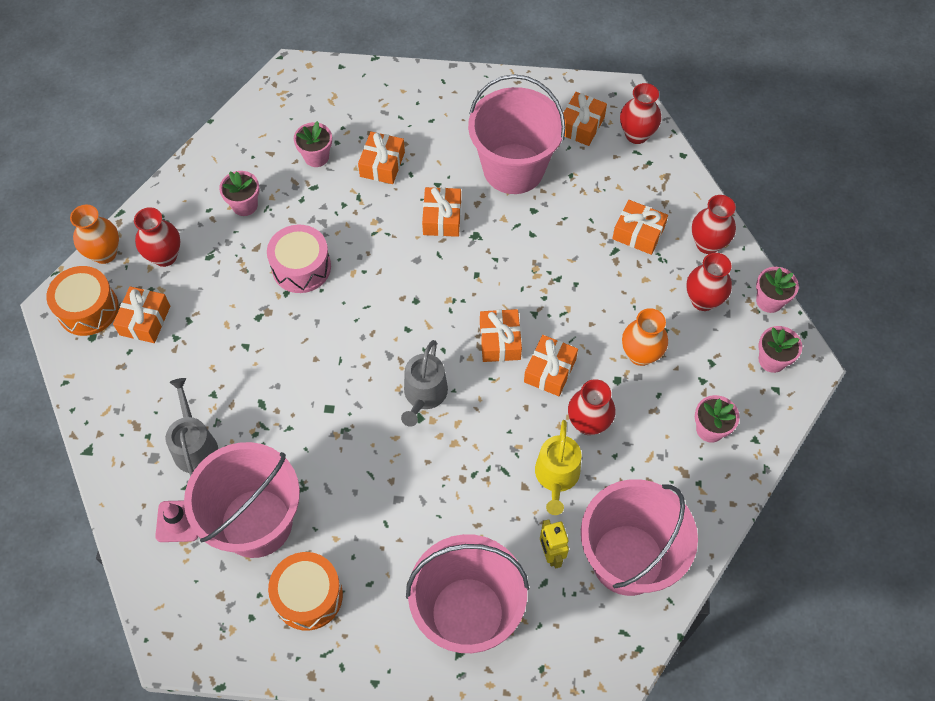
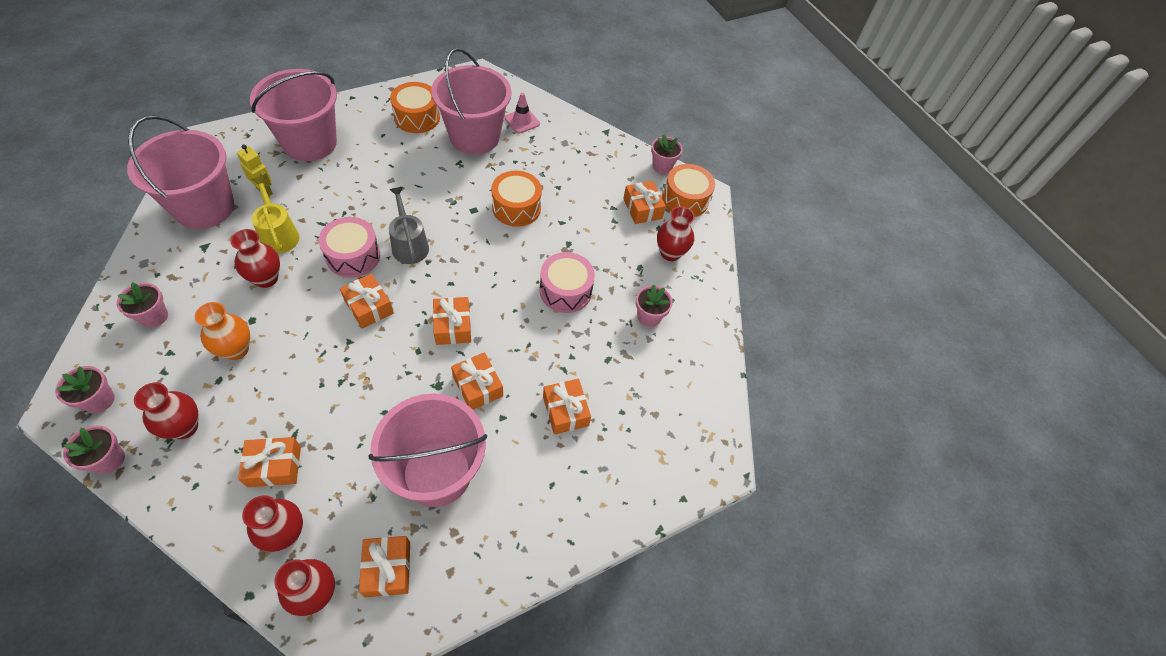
camera: 140 degrees right, 5 degrees down
(104, 253) = (712, 236): orange vase -> none
(194, 445) = (545, 157): grey watering can -> none
(280, 388) = (516, 207): none -> orange drum
(316, 157) = (628, 388): pink flower pot -> pink flower pot (662, 166)
(489, 409) = (353, 256): none -> pink drum
(550, 371) = (315, 302): orange gift -> orange gift (453, 326)
(707, 244) = (192, 492): red vase -> red vase (285, 533)

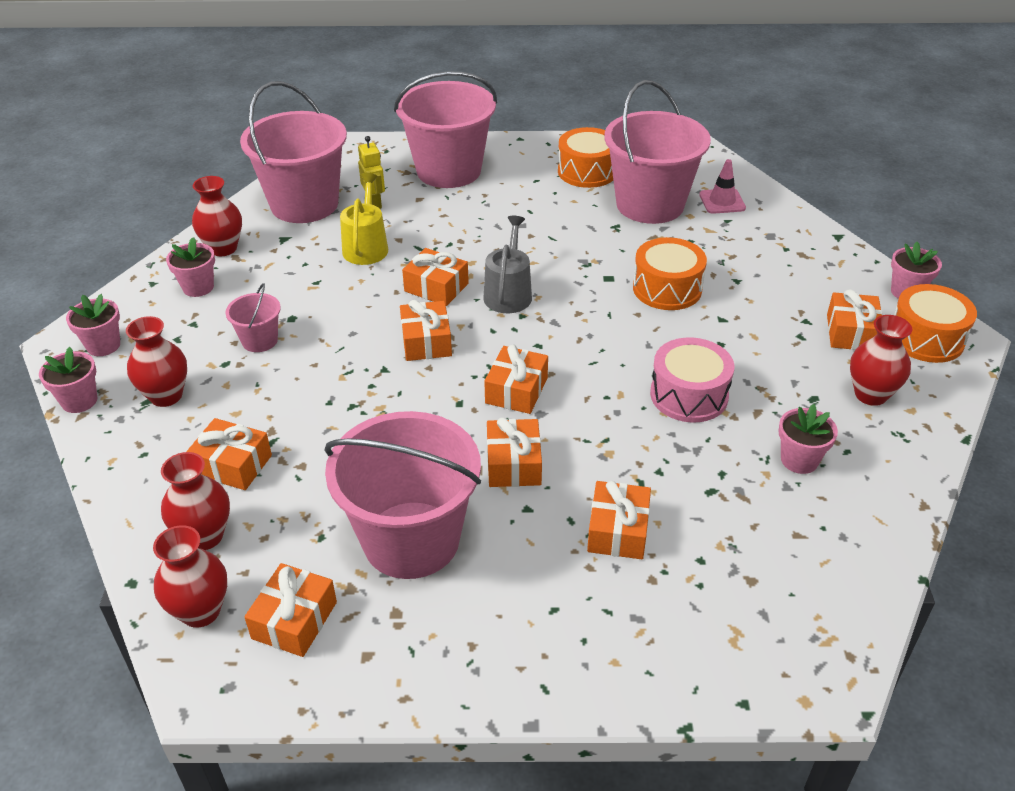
camera: 35 degrees right, 15 degrees down
(236, 349) = (259, 340): orange vase -> pink bucket
(266, 278) = (329, 284): red vase -> red vase (223, 248)
(353, 256) = (436, 287): pink drum -> orange gift

